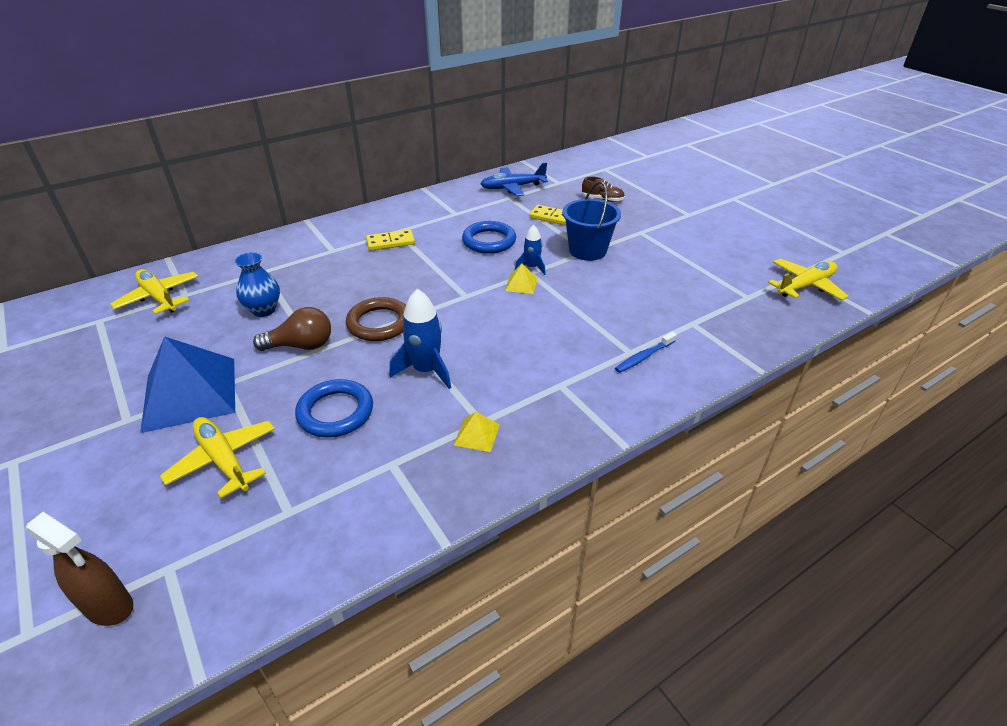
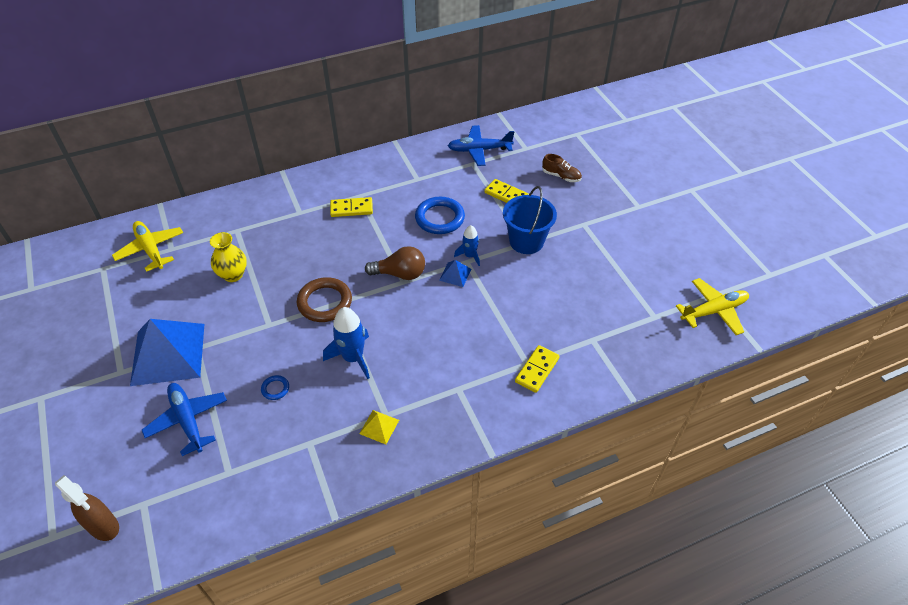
camera: 10 degrees right, 10 degrees up
(223, 460) = (187, 420): yellow plane -> blue plane
(264, 310) = (233, 275): blue vase -> yellow vase
(301, 346) = (258, 318): brown light bulb -> brown light bulb (400, 274)
(335, 412) = (275, 389): blue ring -> blue ring, size x0.47
(521, 284) = (455, 274): yellow pyramid -> blue pyramid
(644, 357) = (537, 370): blue toothbrush -> yellow domino

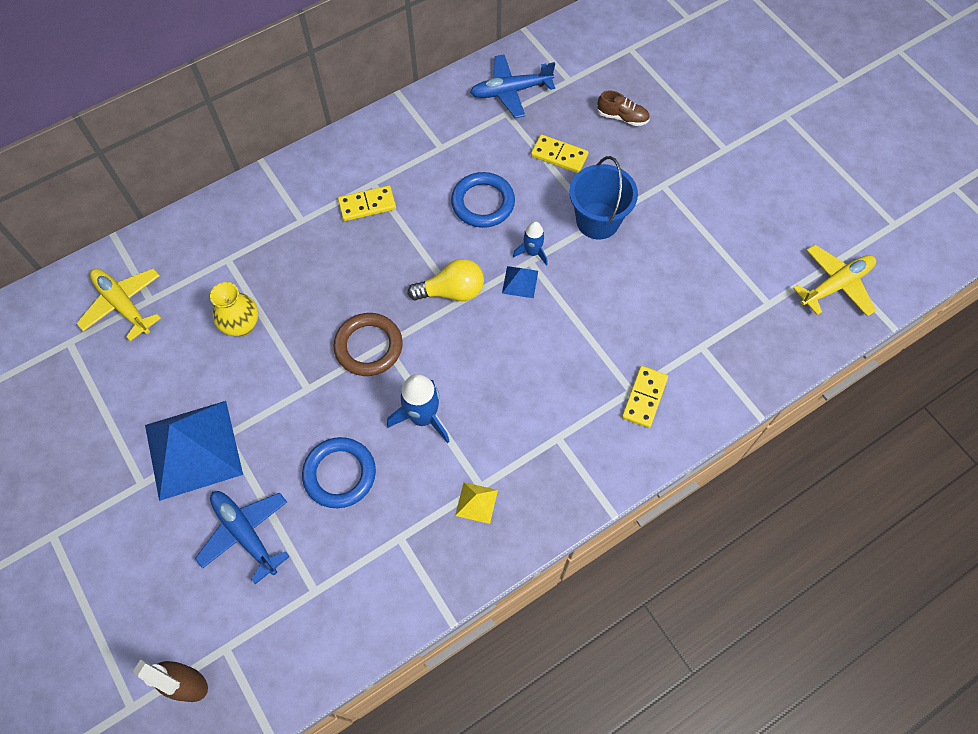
camera: 10 degrees left, 15 degrees up
(275, 389) = (340, 474): blue ring -> blue ring, size x2.13
(400, 274) = (452, 291): brown light bulb -> yellow light bulb

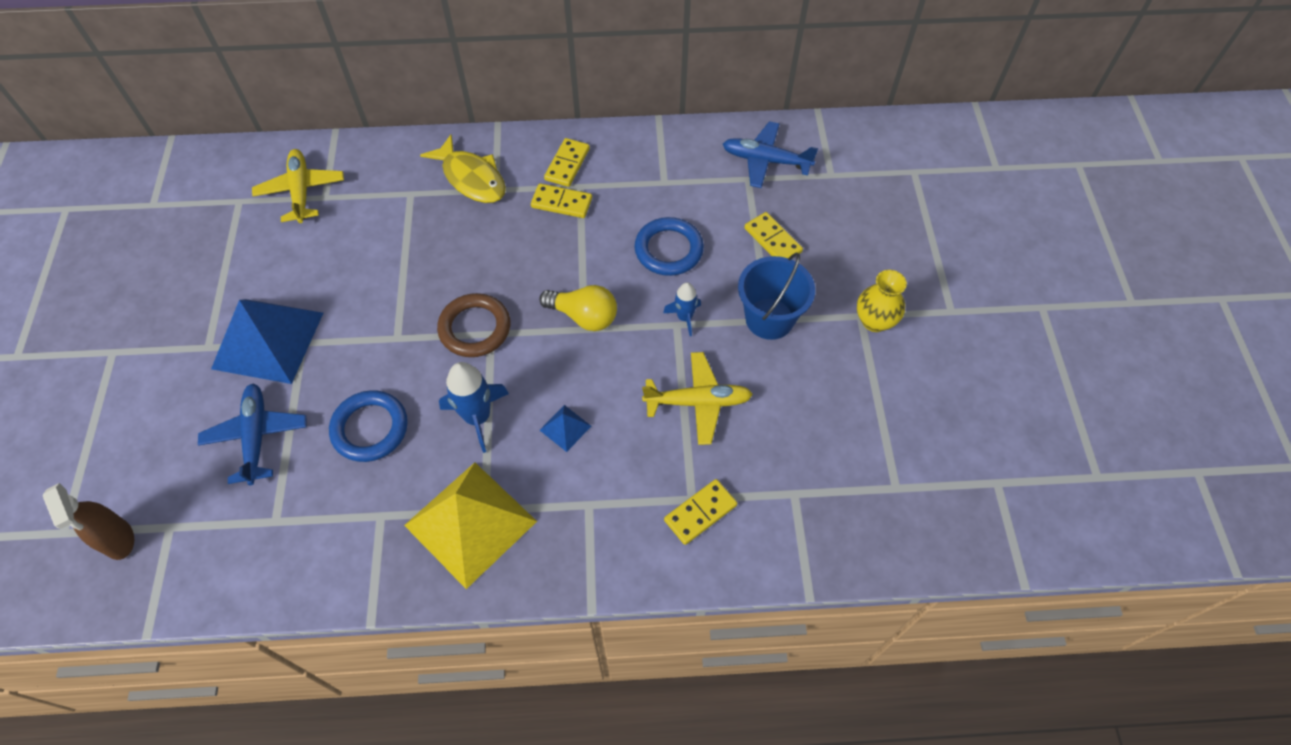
camera: 30 degrees right, 5 degrees down
(242, 325) = (382, 255): yellow vase -> yellow vase (874, 321)
(273, 220) = (471, 178): none -> yellow fish
(349, 169) = (567, 164): none -> yellow domino
(476, 502) = (470, 523): yellow pyramid -> yellow pyramid, size x2.40
(520, 282) = (653, 339): blue pyramid -> blue pyramid (565, 428)
(622, 117) = (861, 232): brown shoe -> none
(836, 285) = (985, 506): yellow plane -> yellow plane (698, 402)

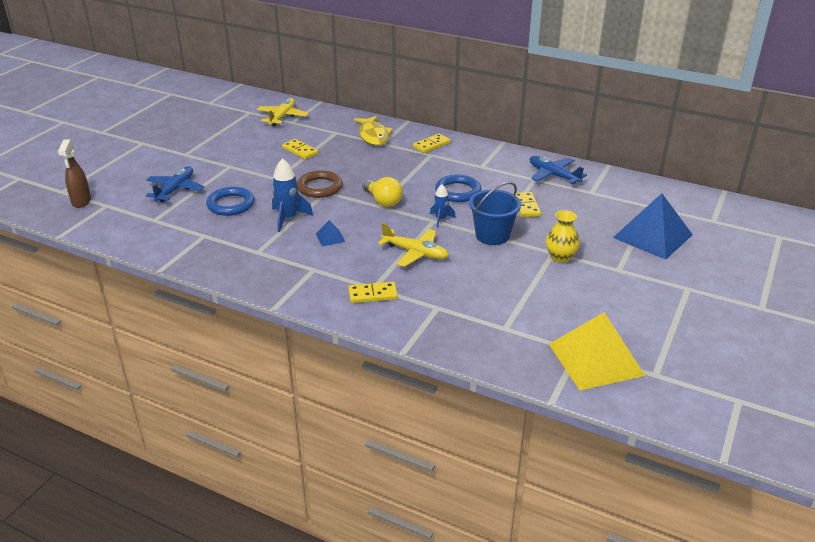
camera: 30 degrees right, 25 degrees down
(268, 340) = (214, 160): blue pyramid -> blue pyramid (652, 236)
(470, 523) = (245, 253): yellow pyramid -> yellow pyramid (595, 359)
(561, 203) = (413, 157): yellow domino -> yellow domino (300, 151)

